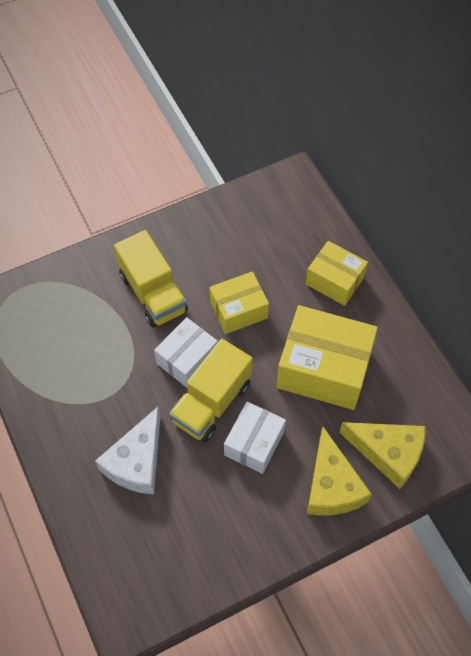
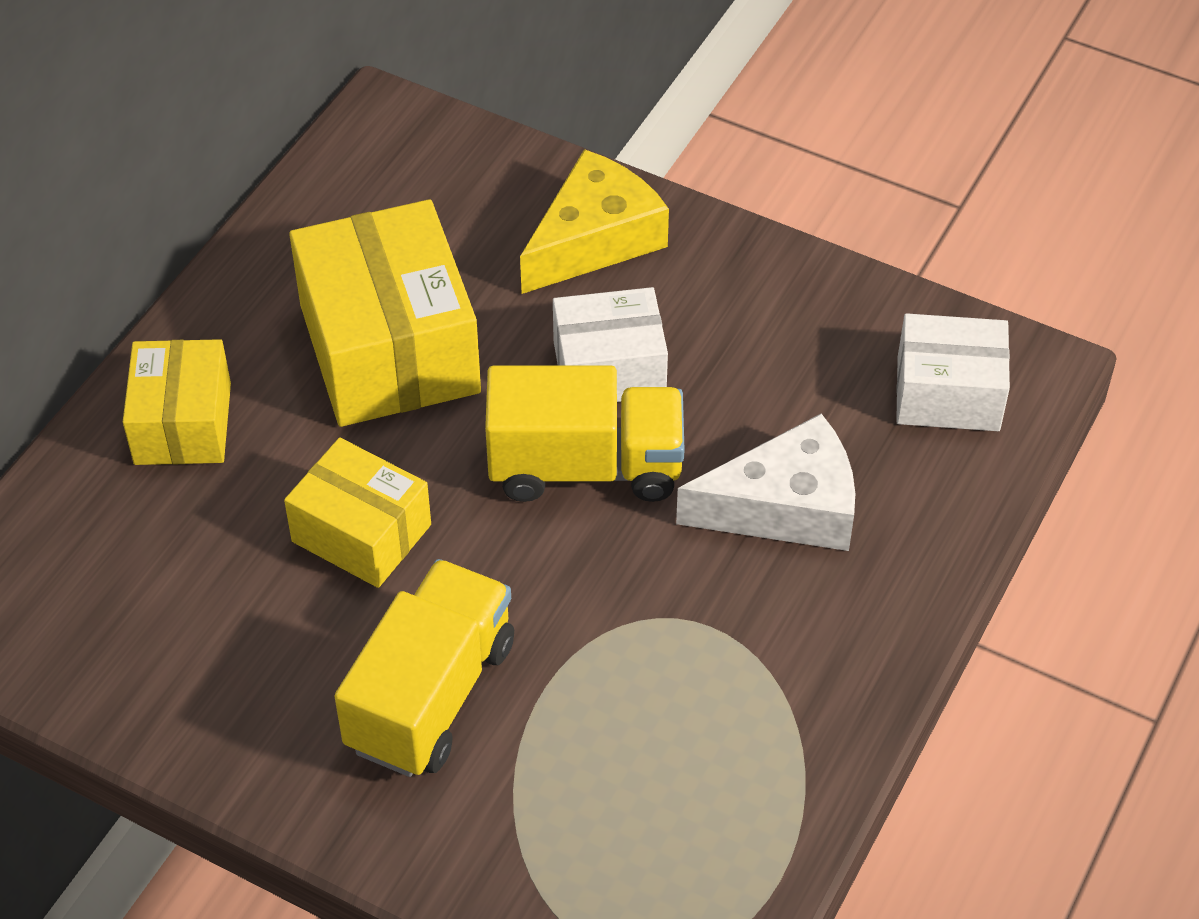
camera: 125 degrees left, 10 degrees down
(187, 359) = (531, 551): white box -> white box (948, 394)
(388, 453) = (479, 200): yellow cheese -> none

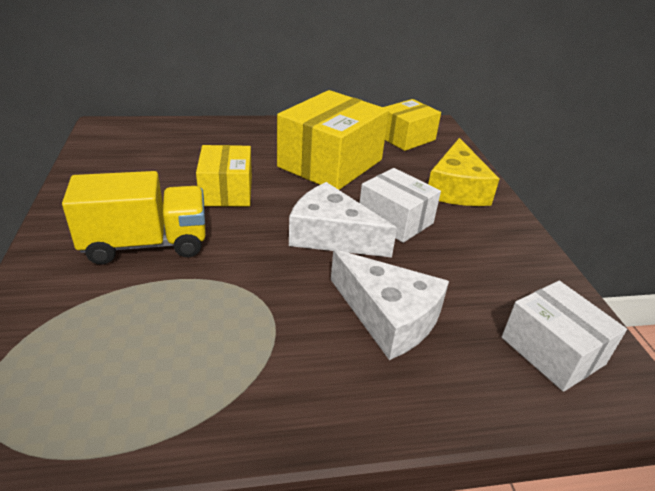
camera: 50 degrees right, 15 degrees down
(183, 423) = (240, 136): yellow box -> yellow box (406, 138)
(585, 466) = (331, 235): yellow truck -> white cheese
(594, 239) = (456, 188): yellow cheese -> yellow cheese turned 90 degrees clockwise

